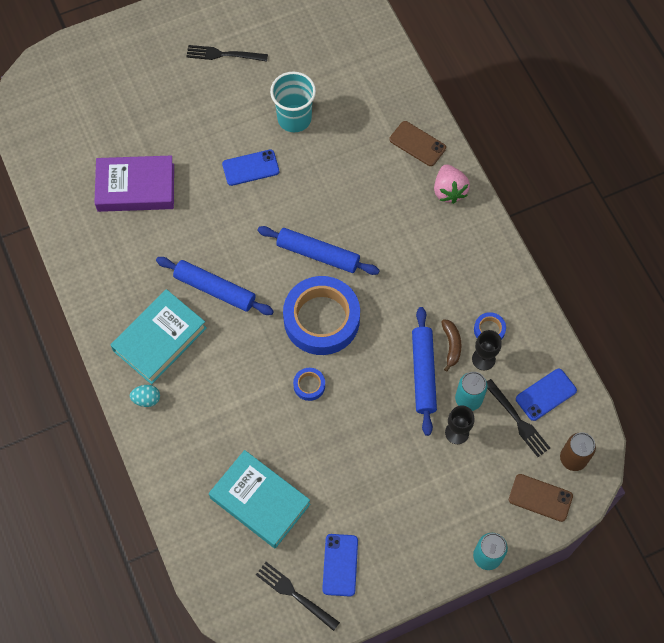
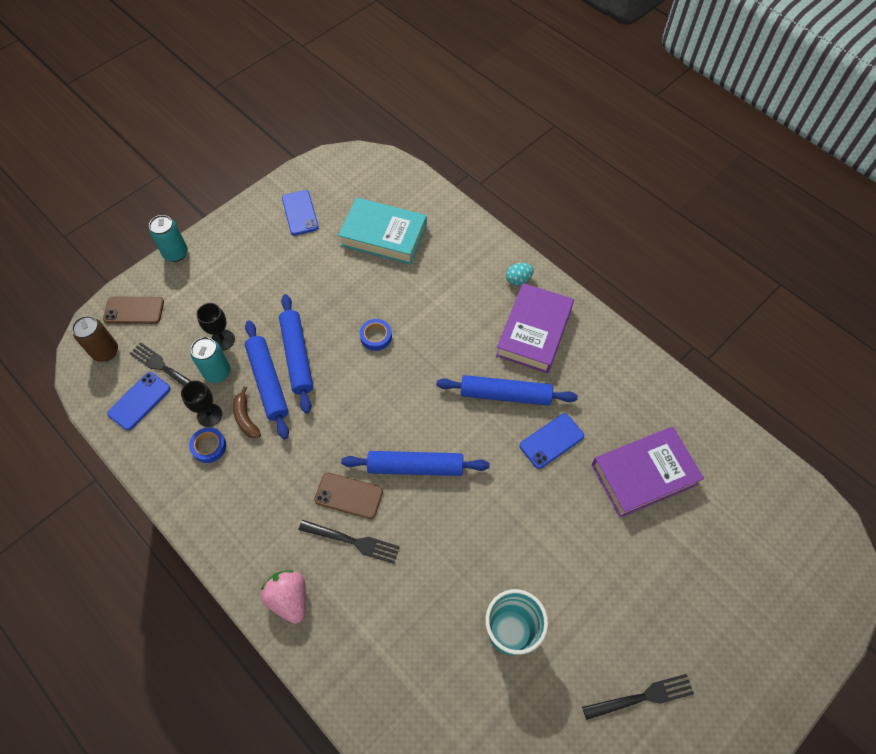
camera: 160 degrees right, 5 degrees down
(160, 339) = (534, 332): turquoise book -> purple book
(250, 168) = (532, 544): blue phone -> blue phone (551, 441)
(294, 594) = (330, 184): black fork -> black fork (353, 541)
(321, 319) = (386, 401): blue tape -> none
(389, 390) = (297, 356): none -> blue rolling pin
(417, 144) = (345, 652): brown phone -> brown phone (348, 495)

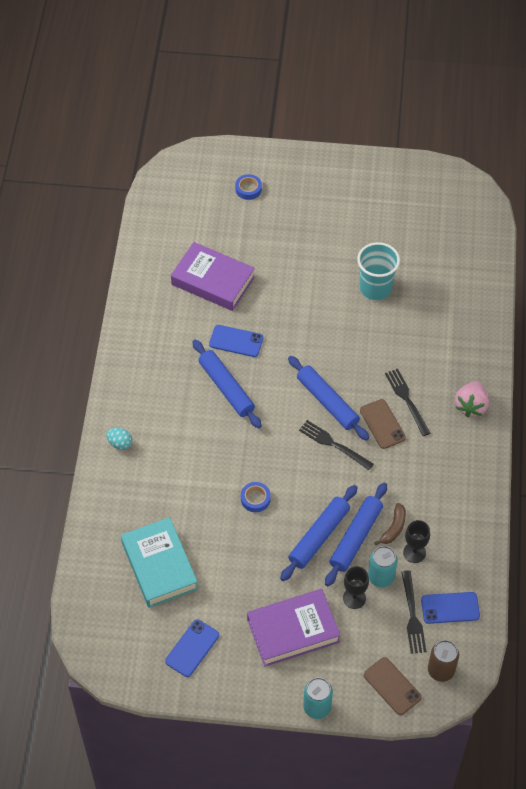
camera: 130 degrees left, 5 degrees down
(209, 446) = (434, 532): blue tape -> blue tape (248, 189)
(534, 332) = (159, 404): purple book -> purple book (293, 631)
(642, 697) = (348, 212): black fork -> black fork (333, 444)

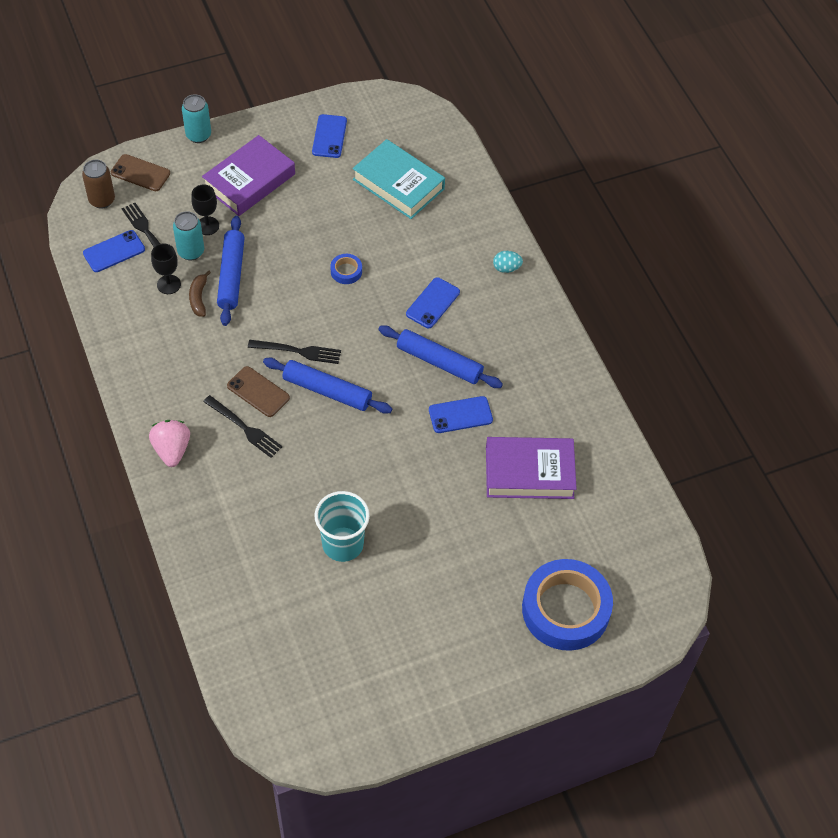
camera: 150 degrees right, 0 degrees up
(200, 439) = (433, 303): none -> blue phone
(248, 189) = (565, 609): blue tape -> blue tape, size x2.44
(319, 536) = (267, 263): blue rolling pin -> none

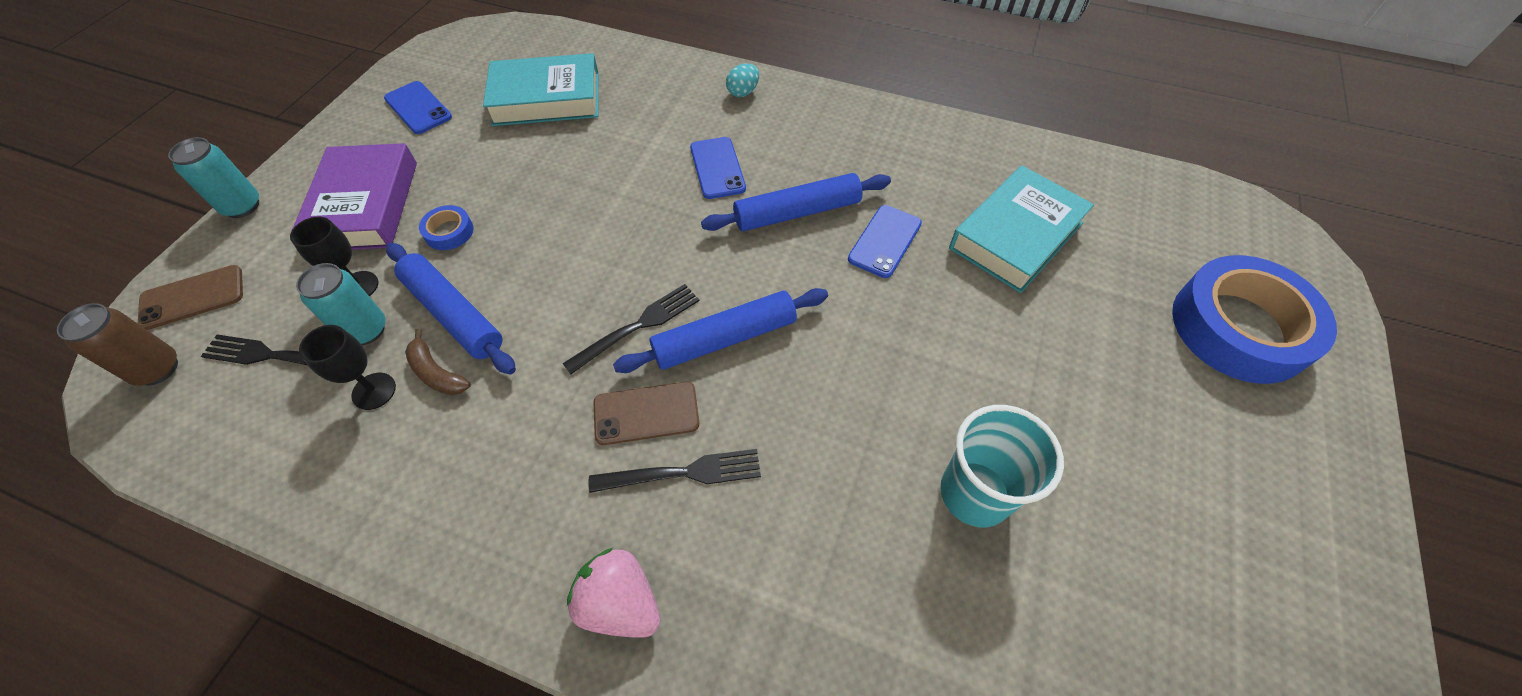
camera: 45 degrees left, 0 degrees up
(114, 251) = (241, 416): blue phone -> none
(346, 271) = (590, 207): blue tape -> blue tape (449, 232)
(529, 472) = (1016, 236): purple book -> turquoise book

